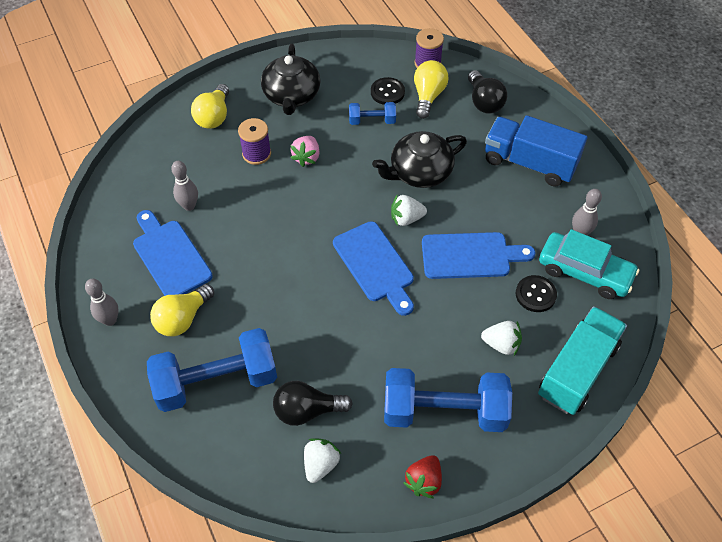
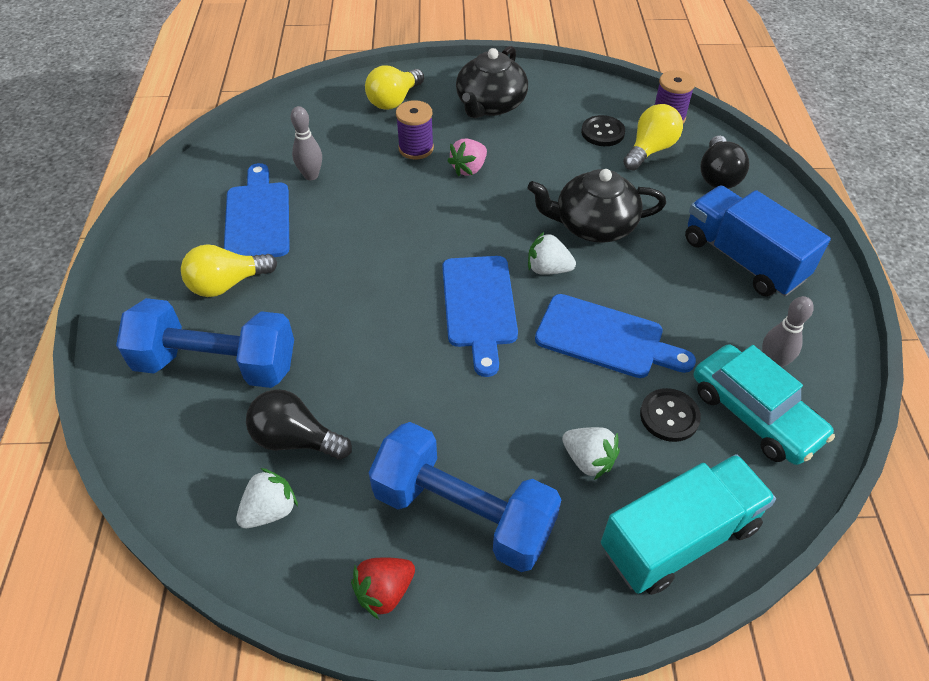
camera: 25 degrees right, 5 degrees down
(110, 320) = (153, 258): grey bowling pin -> none
(372, 121) = (567, 155): blue dumbbell -> none

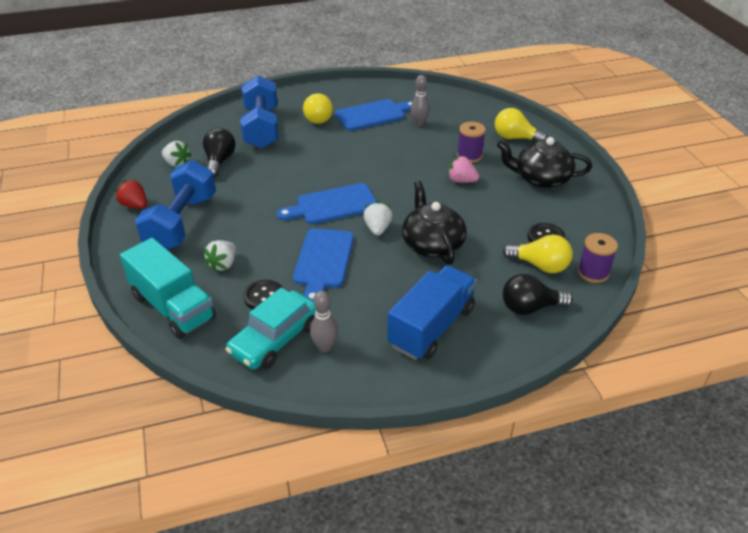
camera: 75 degrees right, 10 degrees down
(227, 284) = (317, 118): yellow light bulb -> yellow light bulb turned 150 degrees counterclockwise

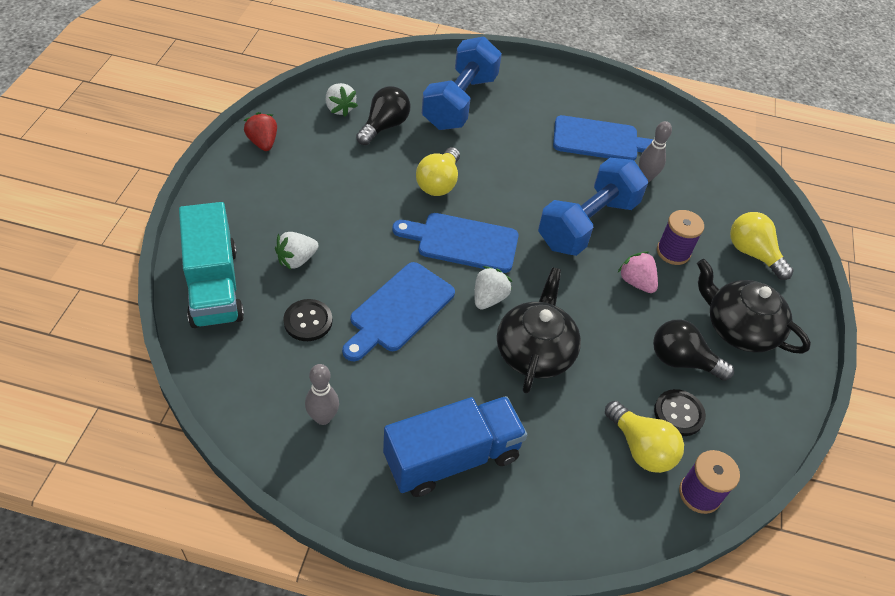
camera: 25 degrees right, 10 degrees up
(181, 223) = (292, 187): blue dumbbell -> blue dumbbell (587, 224)
(275, 338) = (282, 379): turquoise car -> none
(317, 118) = (532, 116): yellow light bulb -> yellow light bulb (439, 183)
(530, 308) = (583, 497): black light bulb -> black light bulb (682, 361)

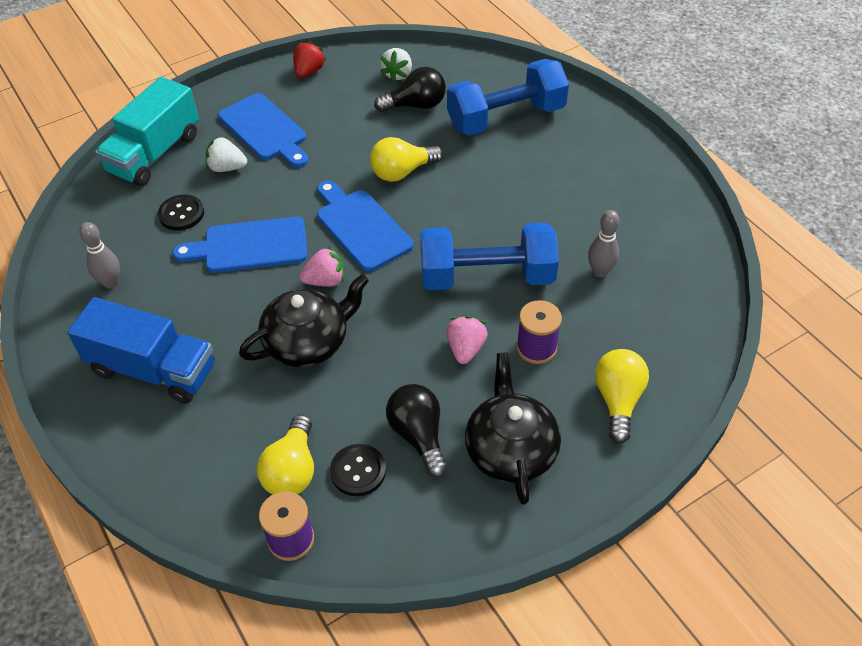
camera: 50 degrees right, 0 degrees up
(489, 298) = (325, 280): white strawberry -> pink strawberry
(600, 140) = (598, 215): blue cutting board -> blue cutting board (265, 130)

